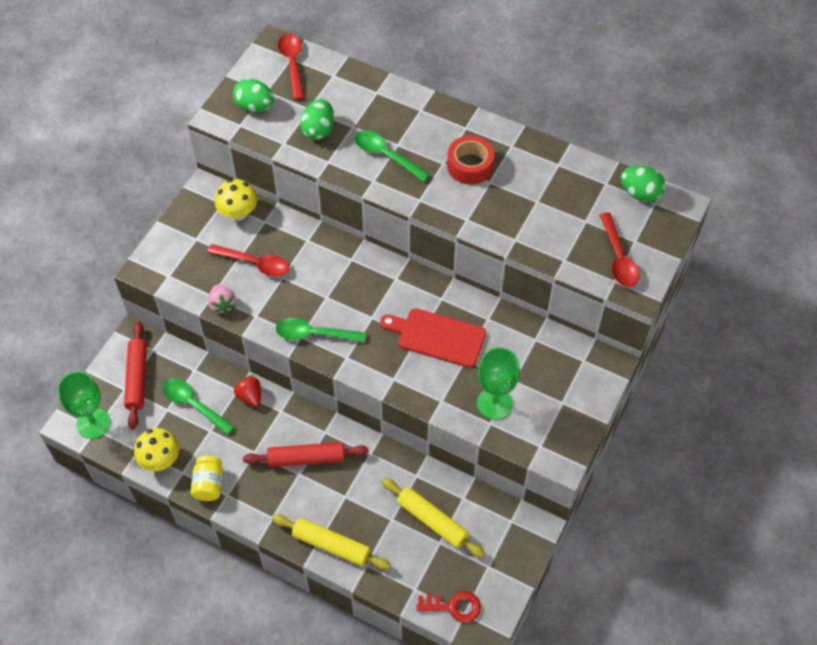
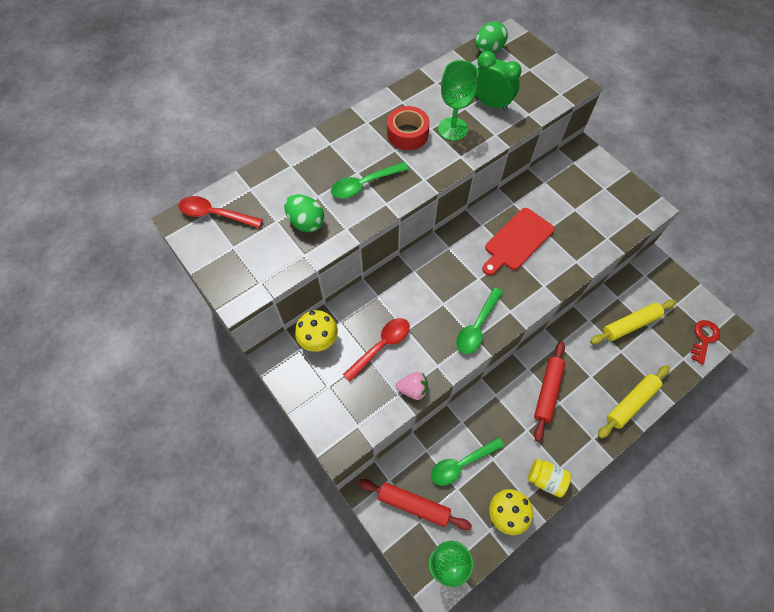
camera: 65 degrees left, 5 degrees up
(250, 396) = (472, 413): red strawberry -> none
(255, 107) = (246, 262): green egg -> none
(494, 403) = (591, 228): green goblet -> green goblet (452, 129)
(557, 221) = (490, 104): none -> green clock
(618, 257) = (540, 83): red spoon -> none

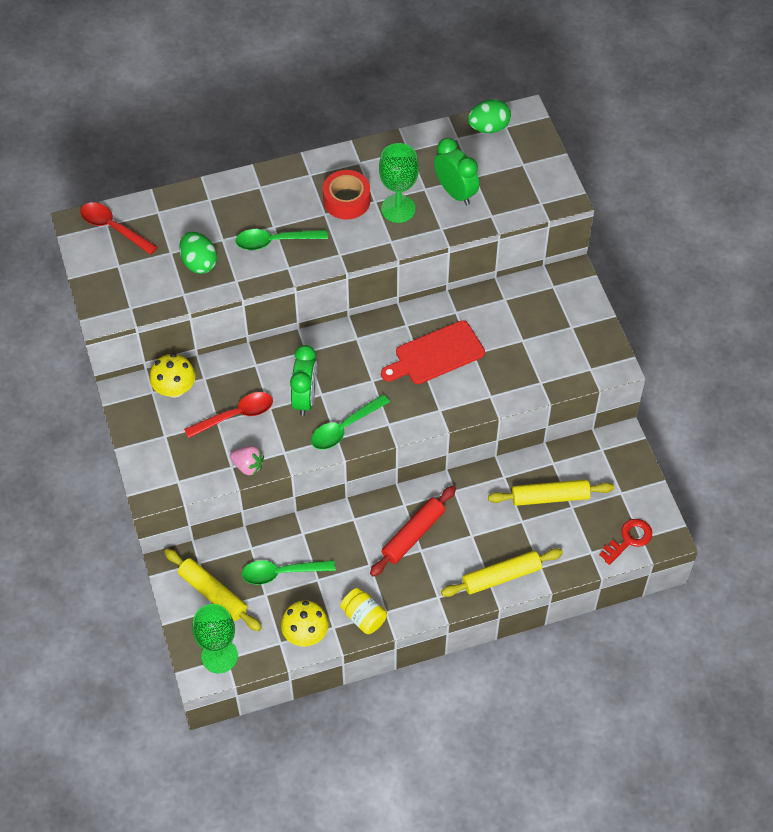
camera: 20 degrees right, 5 degrees down
(413, 505) = (213, 593): red rolling pin -> yellow rolling pin
(432, 311) = (305, 398): none -> green clock

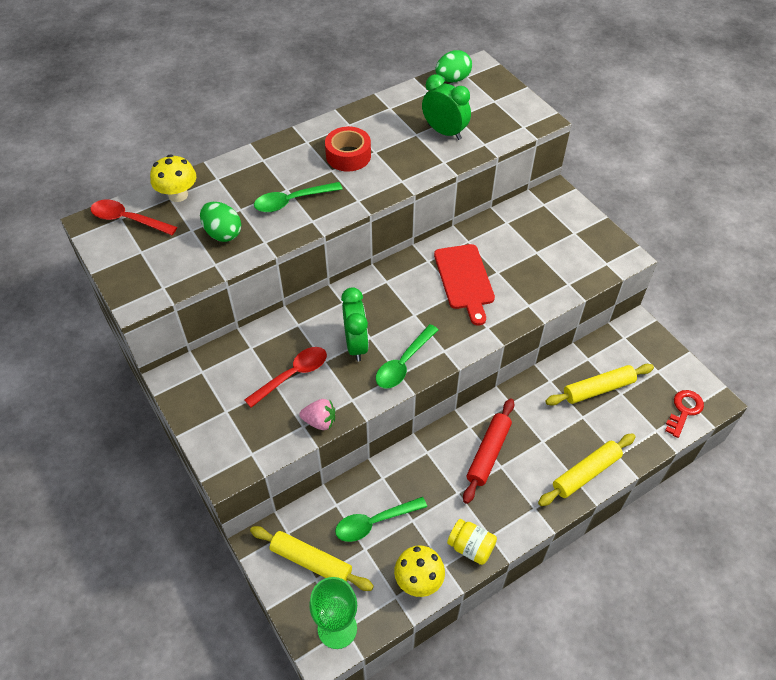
camera: 15 degrees left, 5 degrees down
(175, 389) = (224, 363): yellow mushroom -> yellow mushroom (178, 195)
(398, 209) = (398, 154): green goblet -> none
(436, 354) = (464, 280): red cutting board -> red cutting board turned 60 degrees counterclockwise

